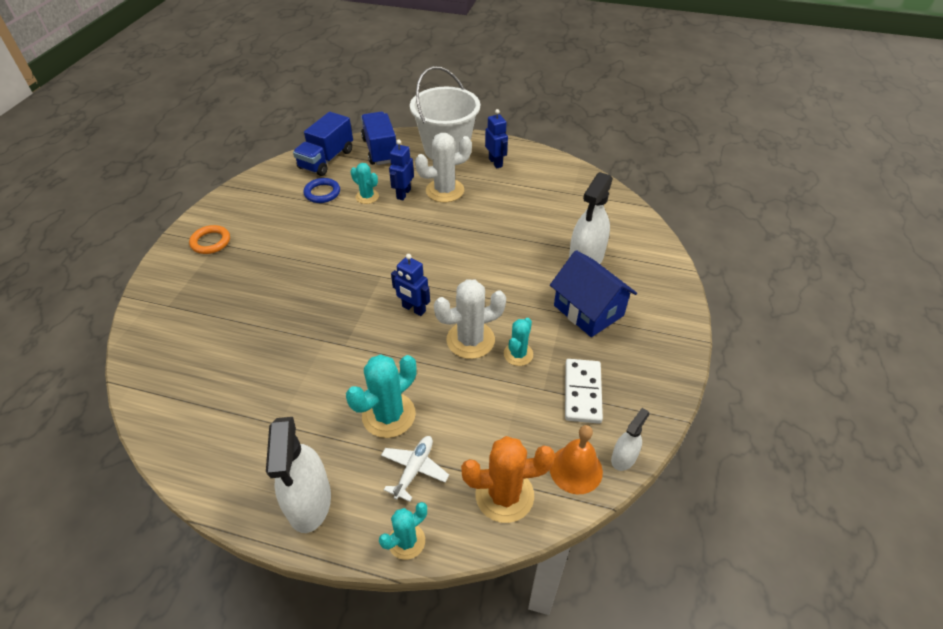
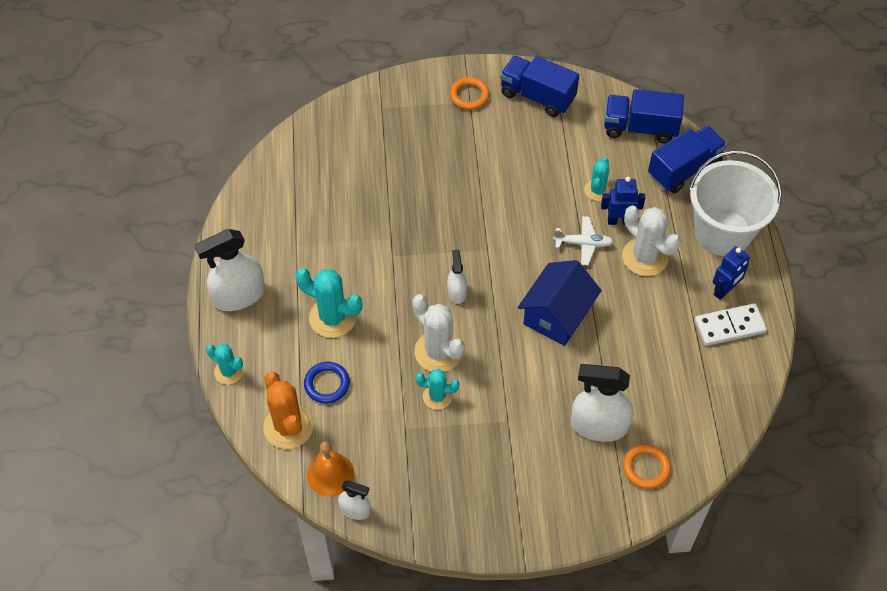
camera: 70 degrees right, 10 degrees up
(249, 202) = (537, 96): none -> blue truck
(322, 193) = (583, 149): blue ring -> blue ring (327, 384)
(413, 309) = (457, 292): blue robot -> white spray bottle
(414, 469) = (289, 355): white plane -> white plane (583, 243)
(582, 392) = (413, 462): white domino -> white domino (729, 326)
(588, 310) = (521, 444): blue house -> blue house (557, 315)
(632, 244) = (646, 468): none -> orange ring

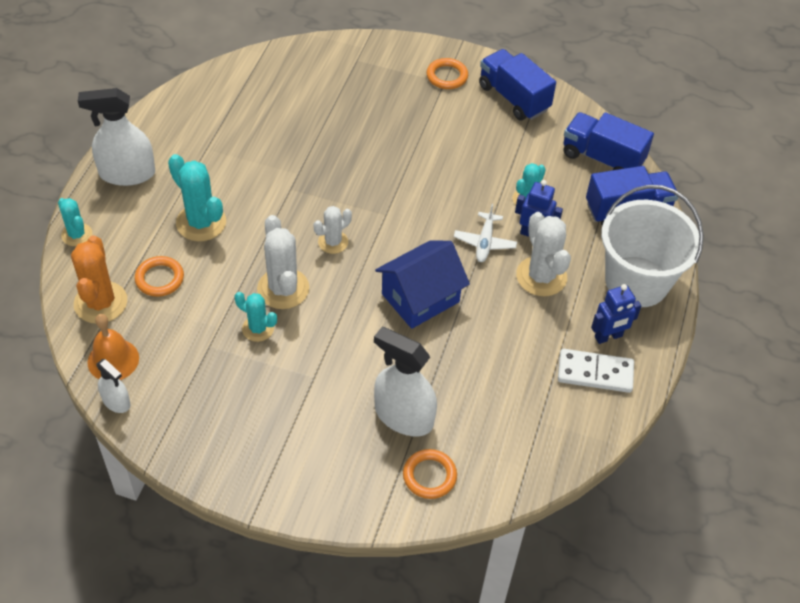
camera: 20 degrees right, 5 degrees down
(327, 384) = (159, 279): blue ring -> orange ring
(457, 292) = (333, 242): white spray bottle -> white cactus
(583, 243) = (485, 242): white plane -> white plane turned 75 degrees clockwise

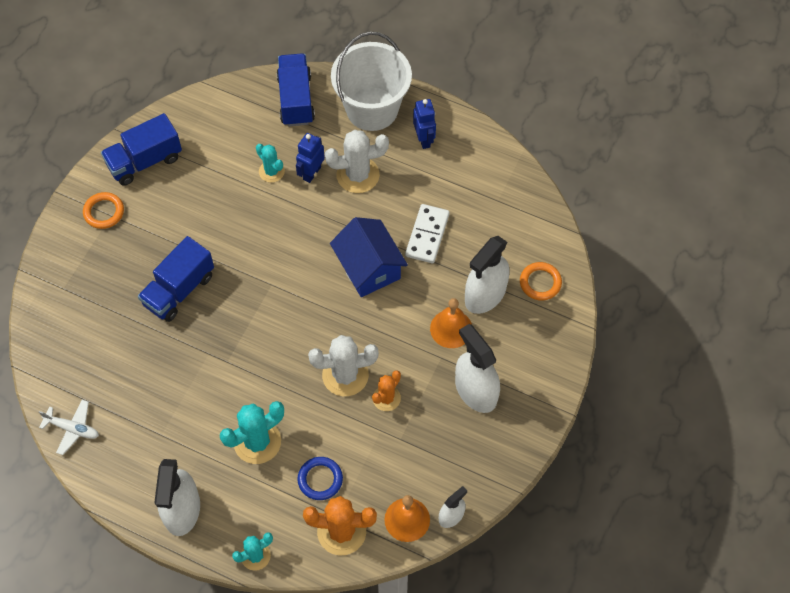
camera: 80 degrees left, 10 degrees up
(159, 279) = (320, 479): orange ring -> blue ring
(258, 328) = (386, 398): turquoise cactus -> orange cactus
(273, 415) = (475, 391): none -> white spray bottle
(333, 242) = (297, 330): white cactus -> none
(352, 384) = (451, 328): none -> orange bell
(485, 242) = (315, 211): white plane -> white plane (72, 429)
(595, 373) = (457, 155): white domino -> white domino (427, 235)
(602, 158) = (233, 106): blue truck -> blue truck (179, 290)

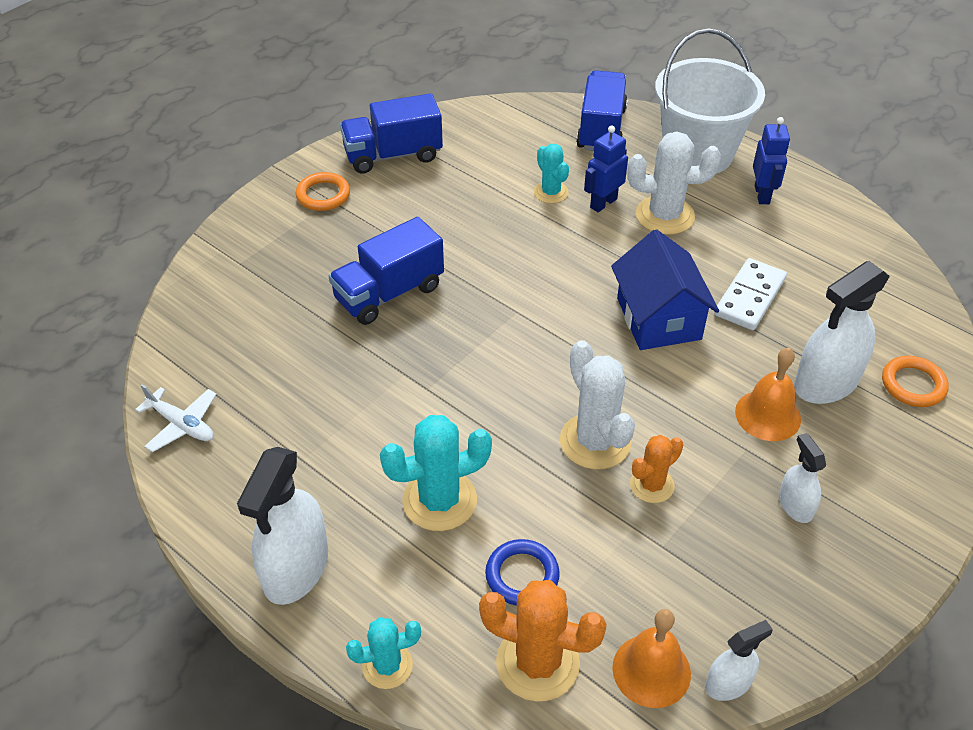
camera: 15 degrees right, 15 degrees down
(345, 375) = (595, 441): white cactus -> white cactus turned 60 degrees clockwise
(475, 391) = (795, 505): white spray bottle -> white spray bottle, size x0.53

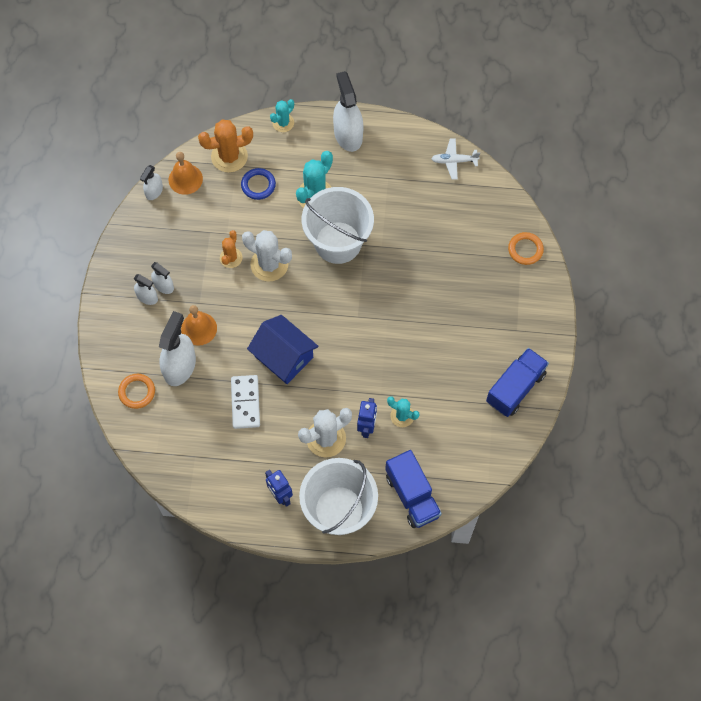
camera: 145 degrees right, 20 degrees up
(323, 195) = (524, 331): orange ring -> orange ring (525, 250)
(389, 293) = (429, 287): blue truck -> none
(463, 413) = (338, 242): none -> white bucket
(834, 504) = (147, 297): none -> white spray bottle

